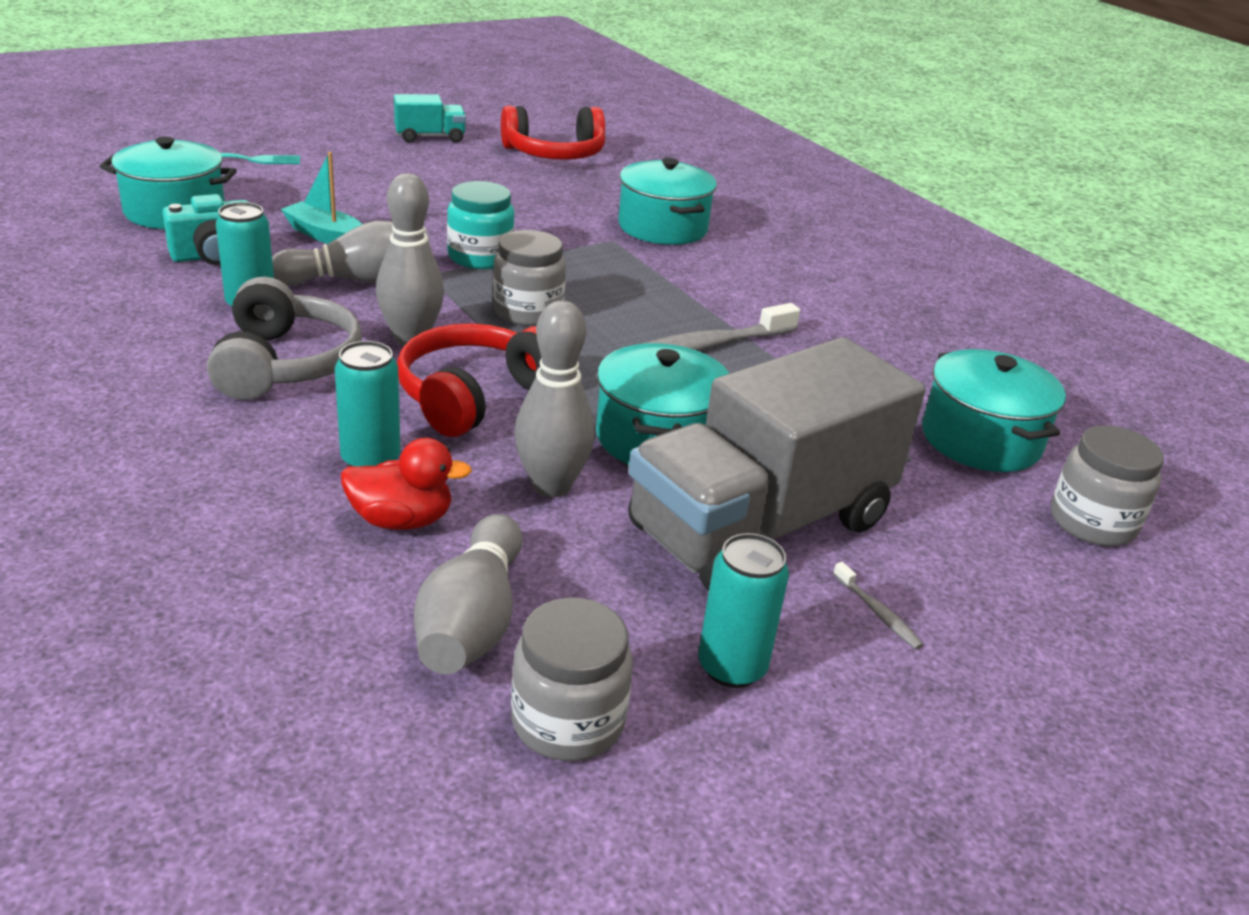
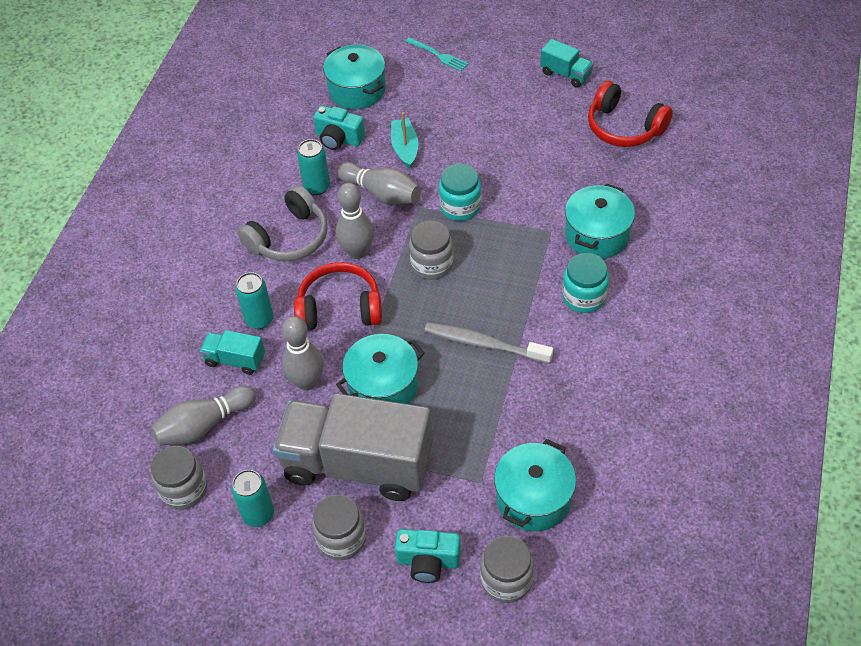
camera: 55 degrees right, 20 degrees up
(401, 520) = (235, 360): red duck -> turquoise truck
(732, 272) = (584, 297): none -> turquoise jar
(877, 612) = (341, 538): grey toothbrush -> grey jar
(1001, 563) = (428, 562): none -> turquoise camera

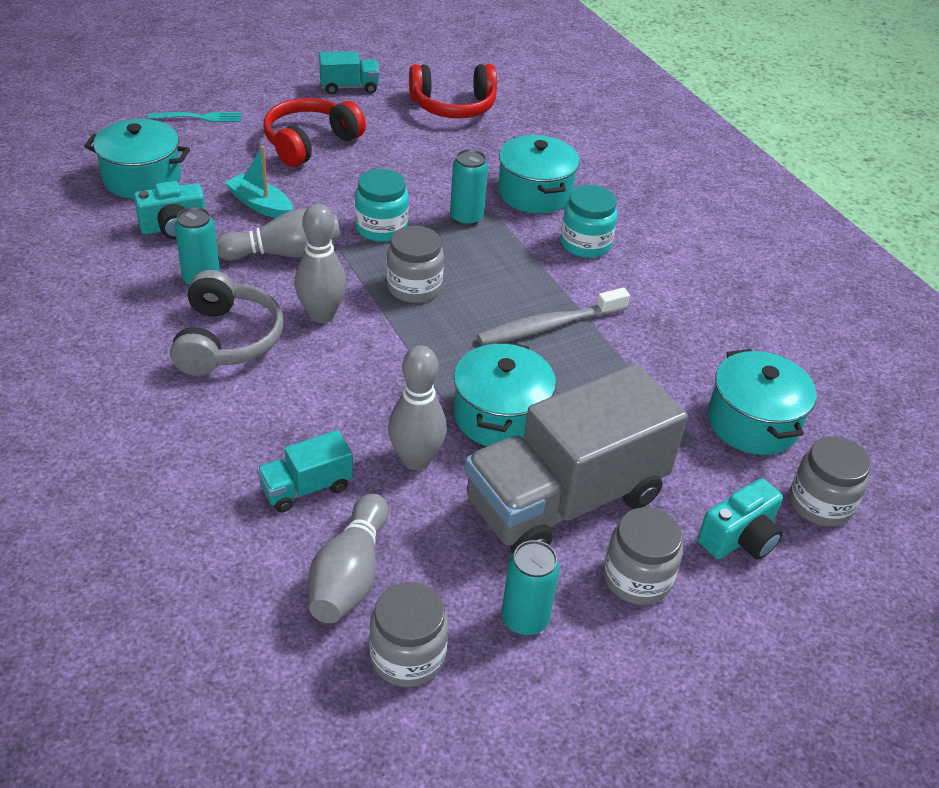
camera: 50 degrees left, 10 degrees down
(259, 319) = (286, 433): turquoise can -> turquoise can (466, 218)
(340, 308) = (366, 373): red headphones -> red headphones (310, 143)

